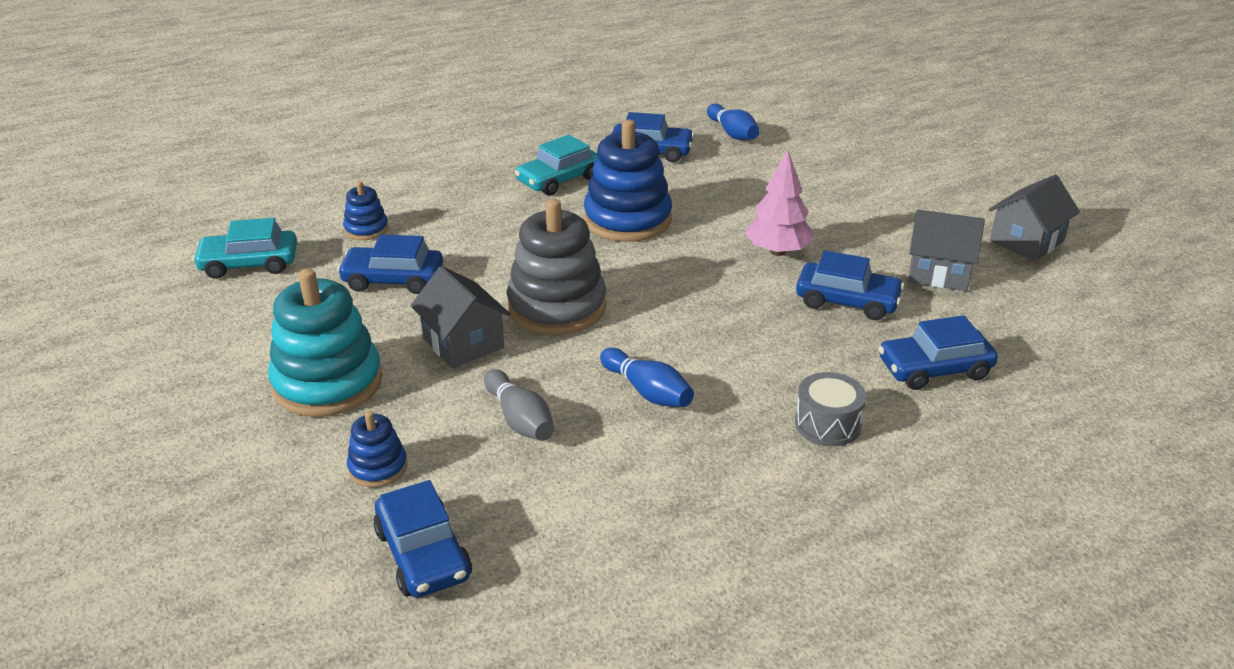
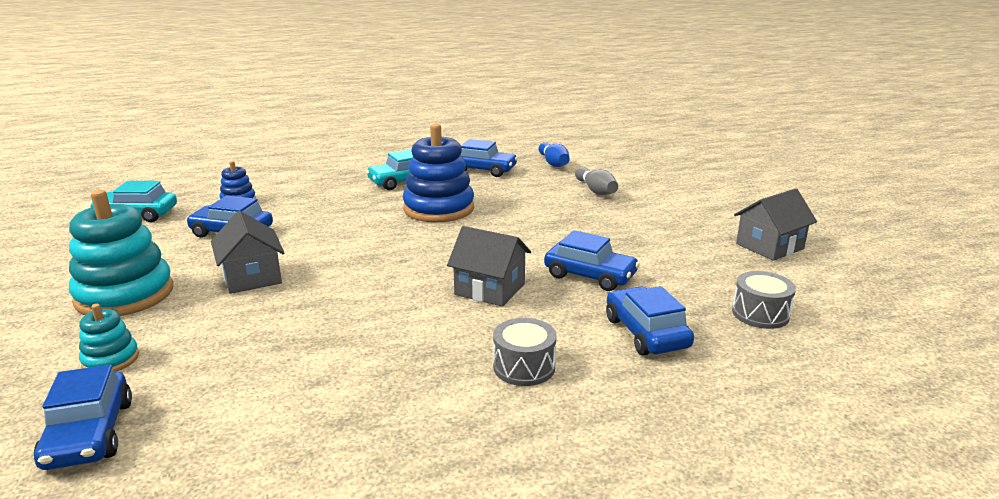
camera: 10 degrees right, 10 degrees down
(378, 468) = (110, 360): blue stacking toy -> turquoise stacking toy
(520, 419) = (255, 335): grey bowling pin -> grey bowling pin (595, 190)
(557, 307) = (344, 260): grey stacking toy -> none
(647, 391) = (377, 325): blue bowling pin -> none
(777, 251) = (548, 237): pink tree -> none
(934, 369) = (646, 333): blue car -> blue car turned 75 degrees clockwise
(939, 272) = (681, 262): grey house -> grey house (490, 289)
(1041, 333) = (760, 314): none -> grey drum

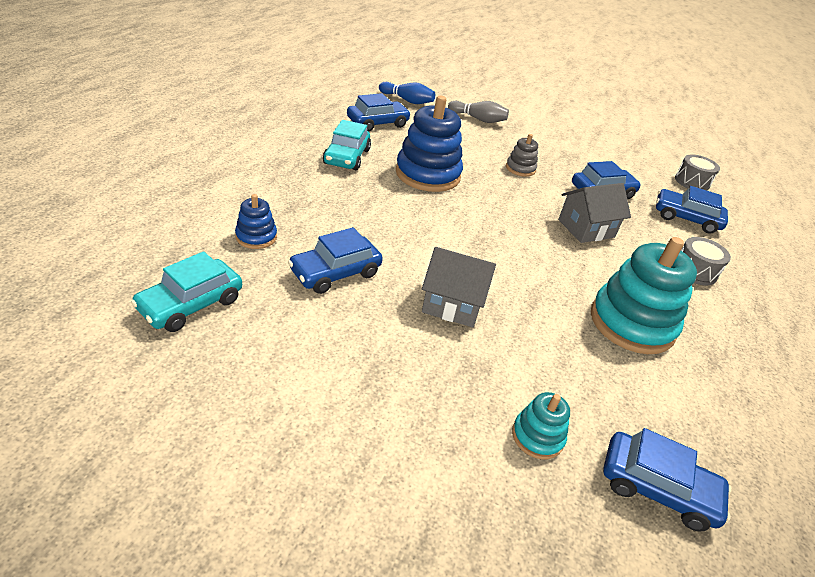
camera: 55 degrees left, 15 degrees up
(125, 295) = (406, 384): turquoise stacking toy -> turquoise stacking toy (632, 323)
(541, 232) = (520, 168): none -> grey stacking toy
(769, 246) = (620, 133): grey house -> none

